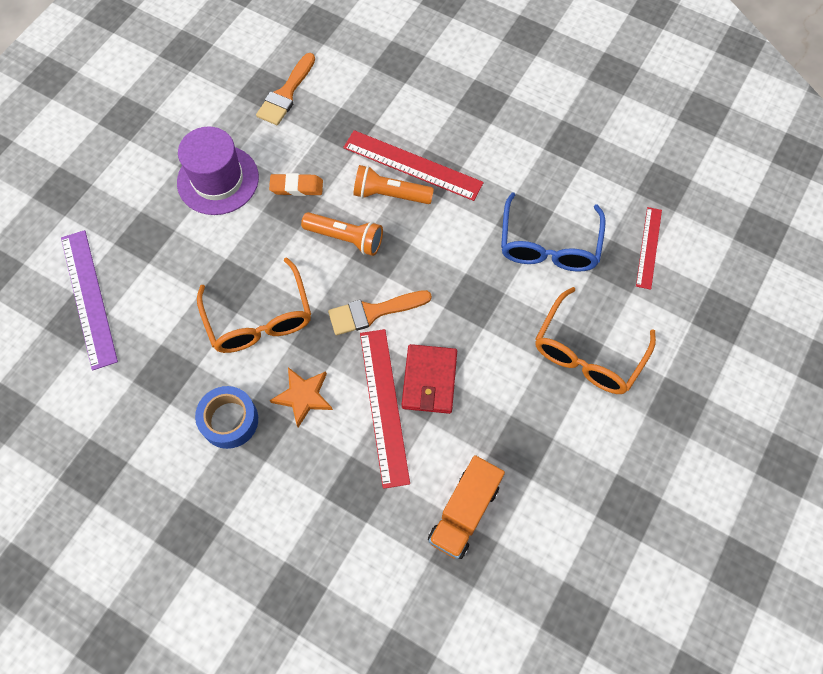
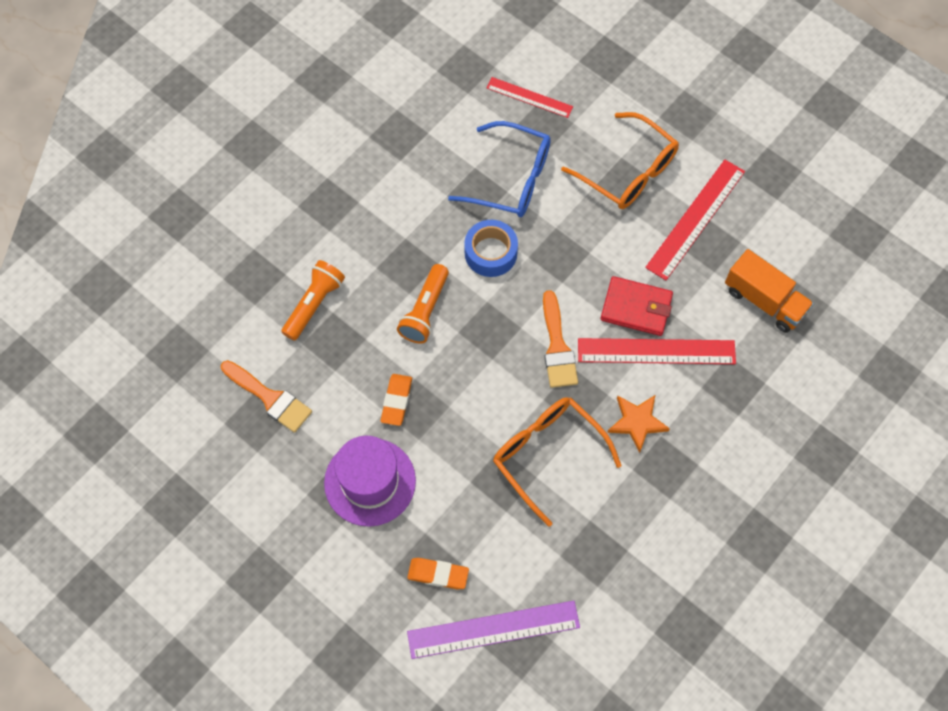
camera: 80 degrees left, 0 degrees up
(137, 246) = (438, 574): none -> orange eraser
(229, 420) = (652, 493): blue tape -> blue tape (491, 253)
(259, 319) = (547, 455): orange glasses -> orange glasses turned 120 degrees counterclockwise
(345, 238) = (469, 360): orange flashlight -> orange flashlight (314, 304)
(412, 165) = (394, 284): red ruler -> red ruler (696, 219)

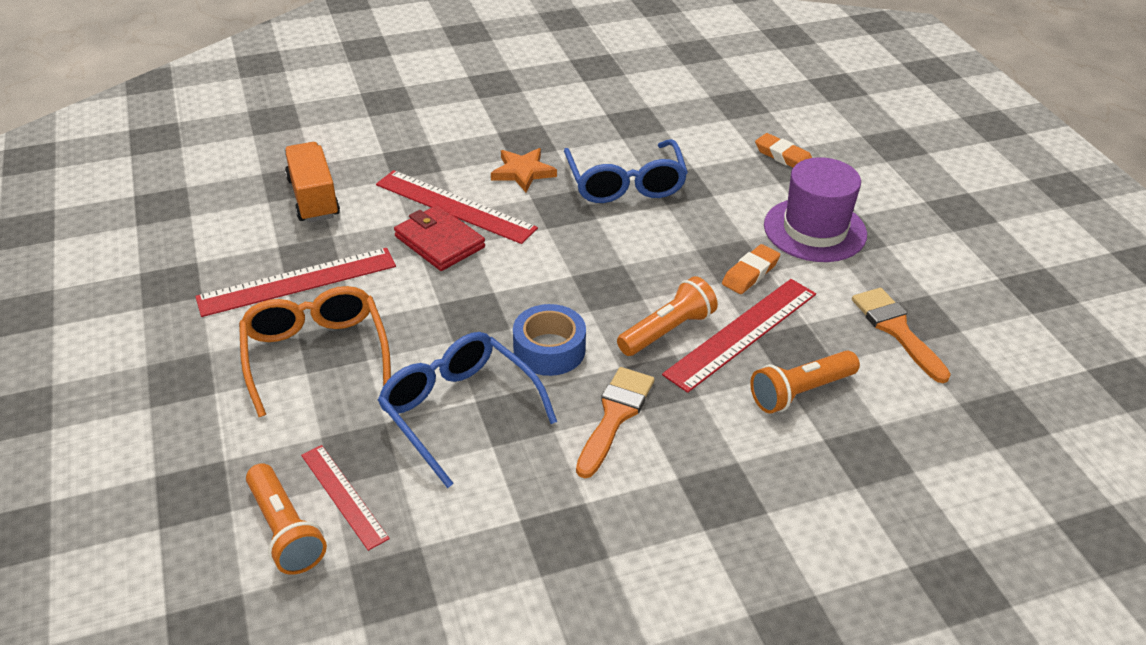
camera: 150 degrees left, 25 degrees down
(374, 336) = (742, 333): none -> red ruler
(493, 630) = (755, 115): purple ruler -> none
(541, 65) = (285, 531): none -> orange flashlight
(547, 455) = (625, 184): orange glasses -> blue glasses
(557, 346) = (547, 247): orange brush -> orange brush (615, 416)

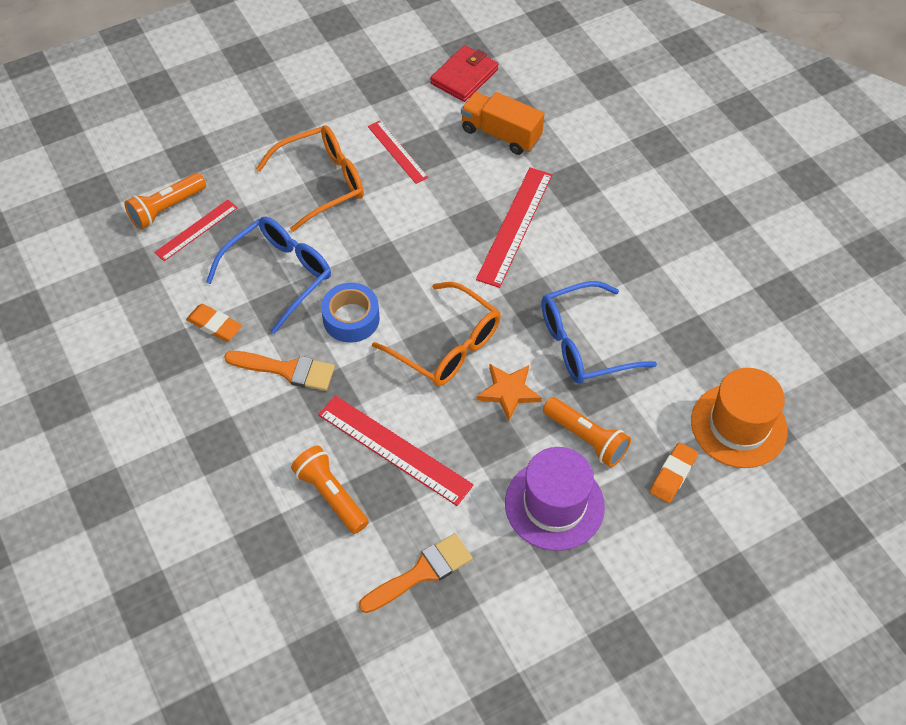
camera: 80 degrees right, 15 degrees up
(297, 281) = (397, 151): red ruler -> red ruler, size x0.61
(313, 198) = (501, 134): orange truck -> orange truck turned 120 degrees counterclockwise
(439, 242) = (465, 225): red wallet -> red wallet (464, 76)
(523, 172) = (578, 264): orange star -> orange star (508, 392)
(608, 276) = (447, 346): none -> orange glasses
(667, 331) = (387, 395): orange flashlight -> orange flashlight (586, 438)
(734, 114) = (738, 425): none -> orange hat
(750, 273) = (475, 452): orange eraser -> orange eraser (214, 325)

